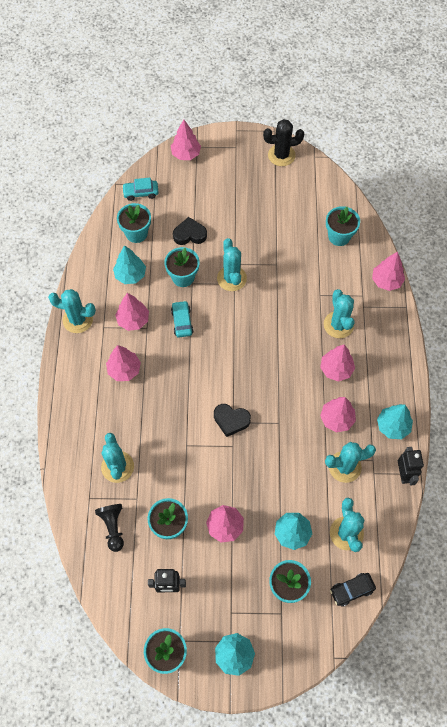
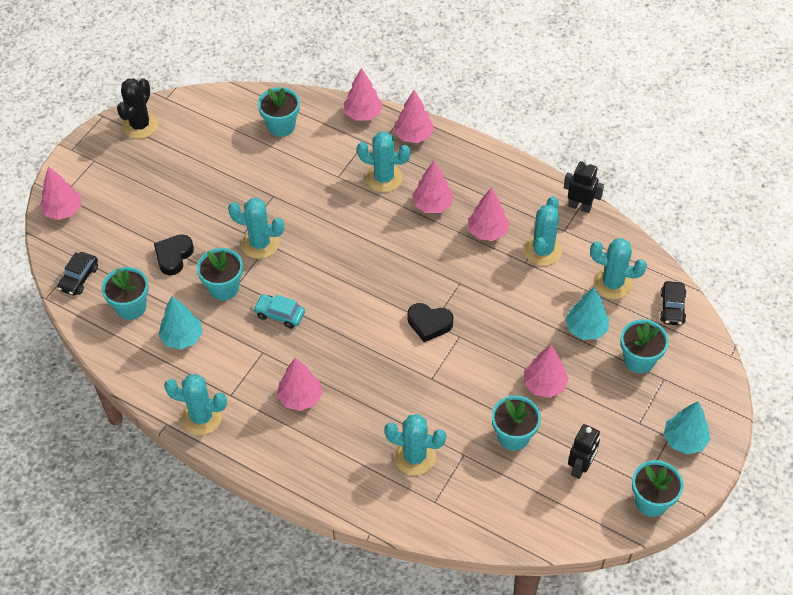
camera: 60 degrees left, 10 degrees down
(78, 320) = (201, 417): turquoise cactus -> turquoise cactus turned 60 degrees clockwise
(113, 527) = (483, 492): black pawn -> none
(133, 320) = (243, 361): pink tree -> pink tree (413, 136)
(141, 193) = (79, 278): turquoise car -> black car
(231, 420) = (429, 324): black heart -> black heart turned 60 degrees clockwise
(392, 426) = (525, 190): turquoise tree -> none

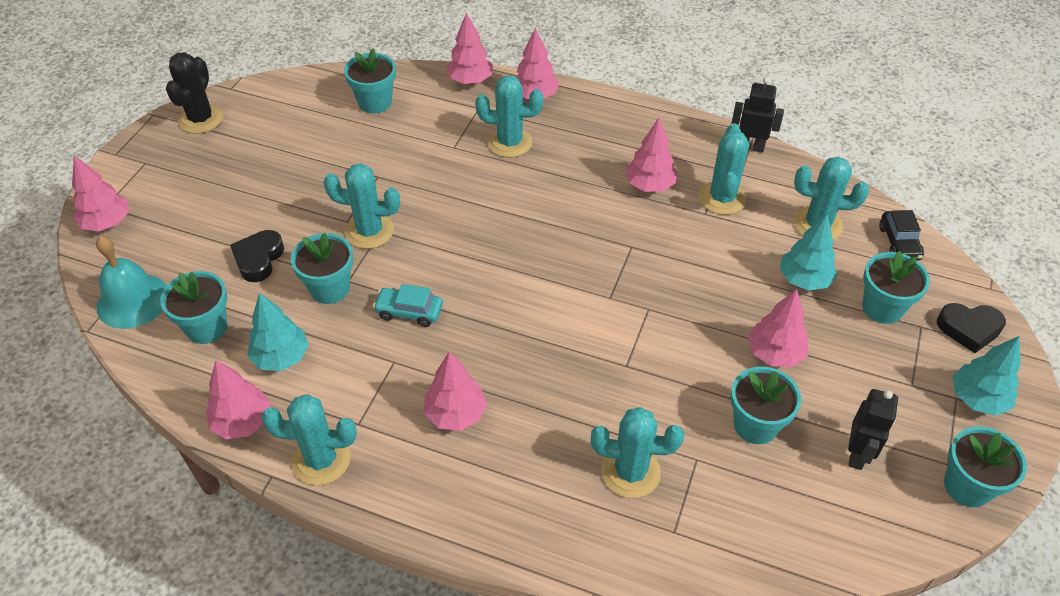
camera: 10 degrees left, 5 degrees down
(79, 278) = (133, 300): black car -> turquoise bell
(429, 324) = (606, 298): black heart -> black heart (969, 329)
(432, 205) = (575, 164): pink tree -> pink tree (242, 422)

